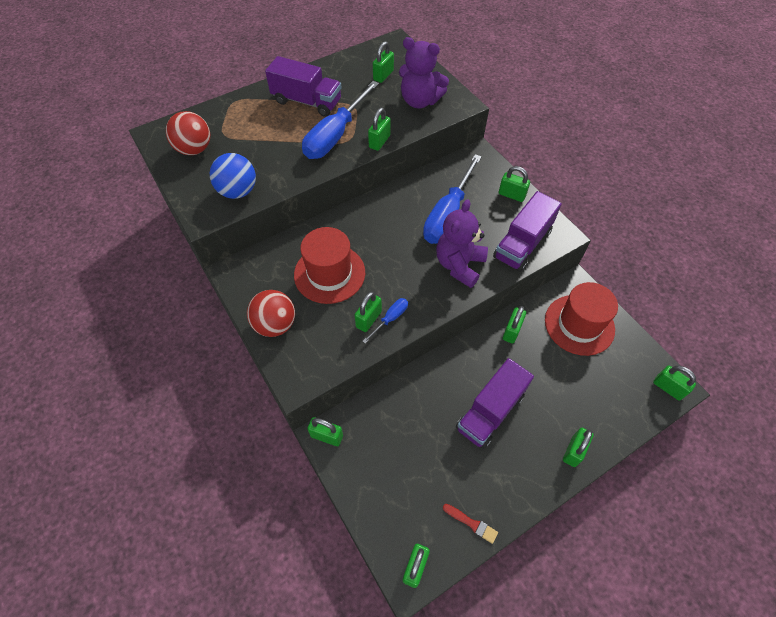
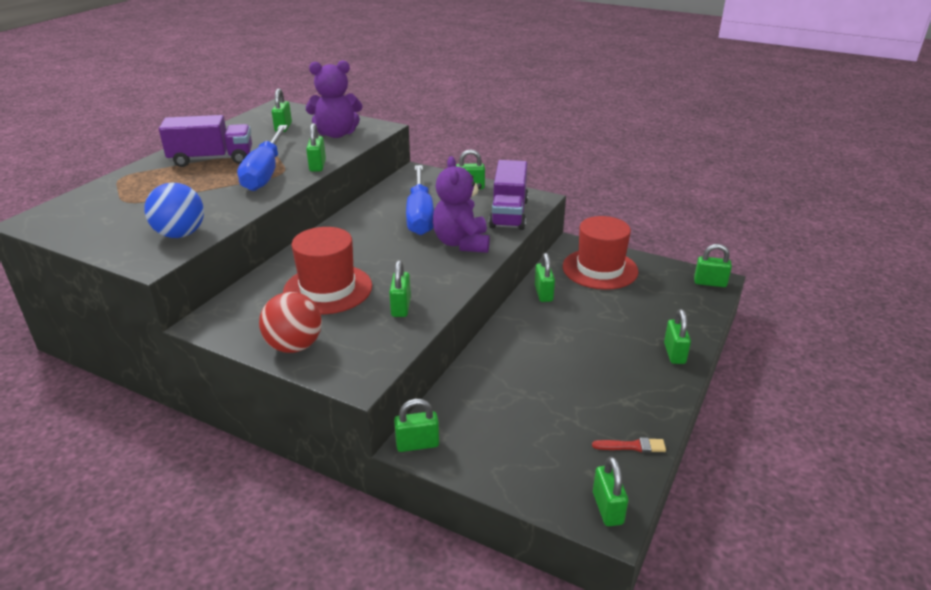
camera: 30 degrees left, 25 degrees down
(194, 149) = (96, 220): red ball -> none
(390, 319) = (424, 299): blue screwdriver -> none
(490, 412) = (574, 356): purple truck -> none

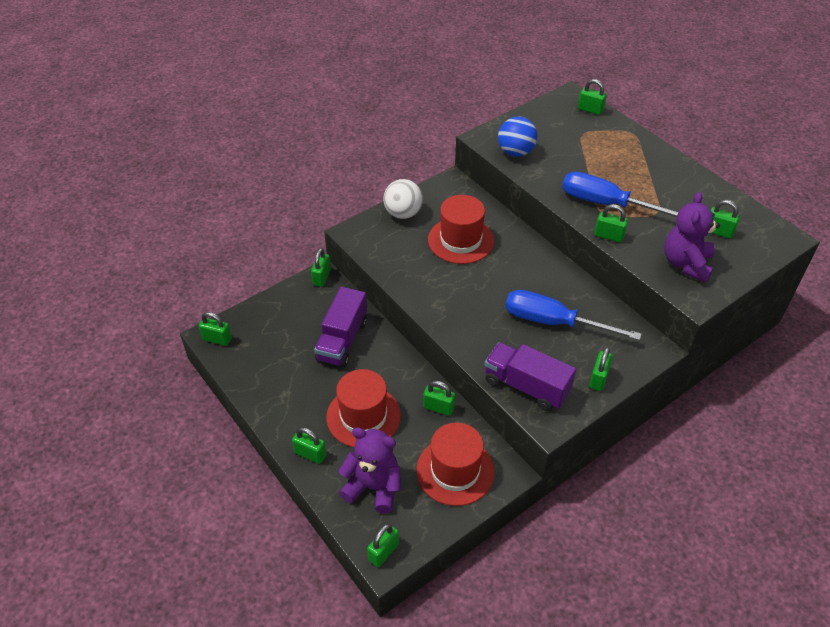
camera: 115 degrees right, 15 degrees up
(212, 159) = (650, 179): purple truck -> purple truck (342, 340)
(294, 346) = (403, 213): red ball -> white ball
(401, 307) = (415, 270): green padlock -> green padlock (590, 110)
(461, 243) = (487, 333): purple teddy bear -> purple teddy bear (373, 487)
(598, 334) = (363, 416): none -> red hat
(632, 446) = (247, 374): red brush -> none

